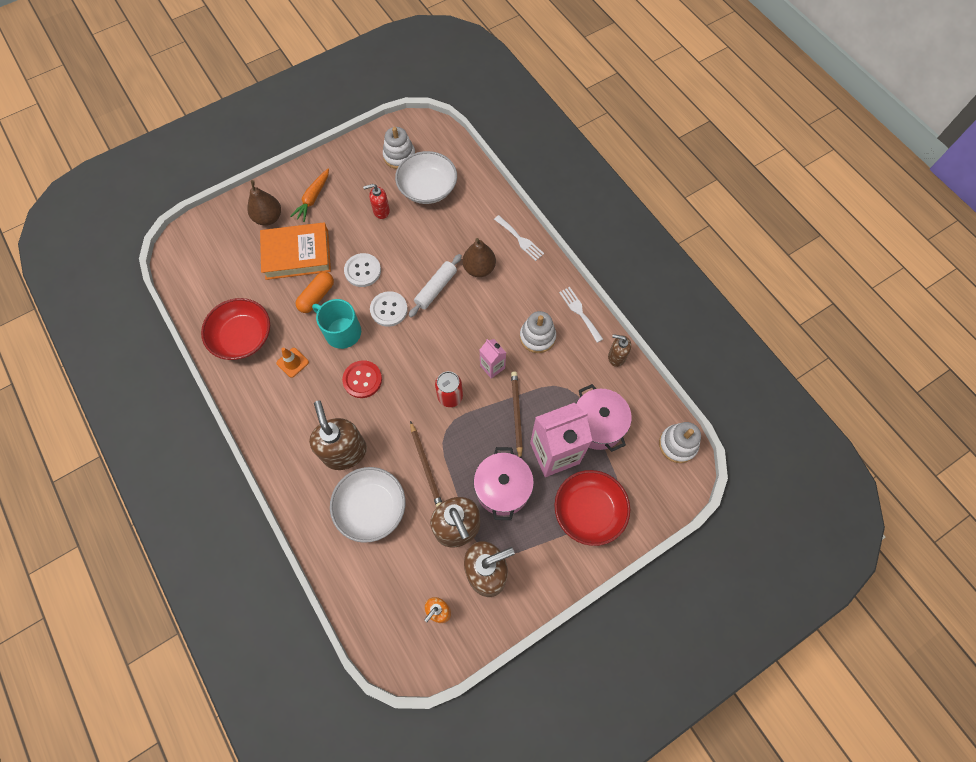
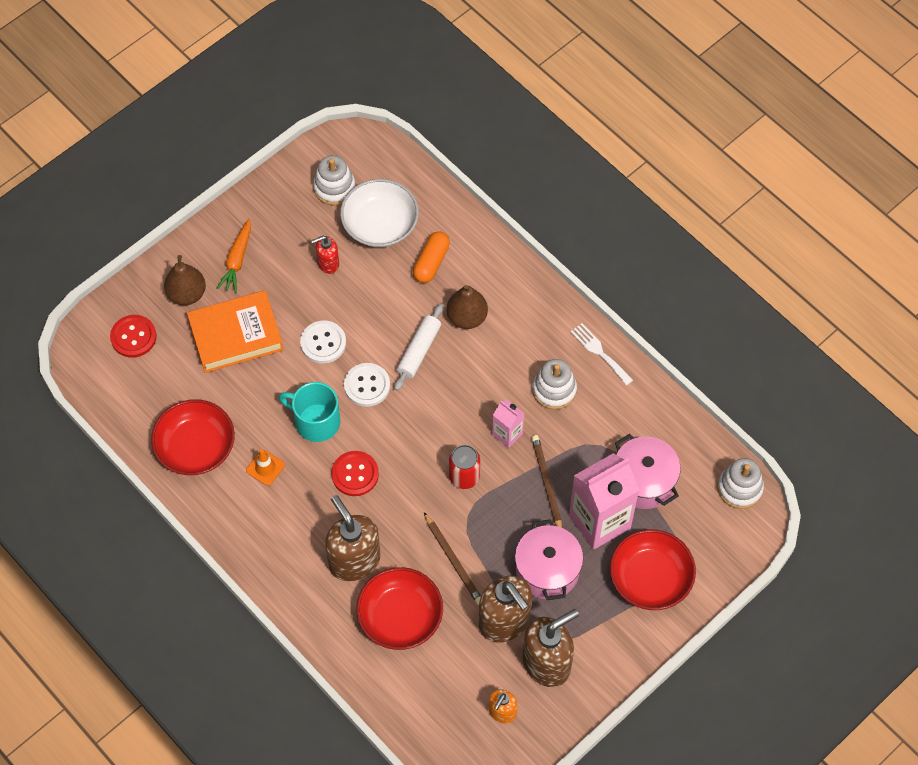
camera: 10 degrees left, 5 degrees down
(219, 244) = (133, 337): none -> red button
(317, 296) = (274, 383): orange capsule -> orange capsule (431, 262)
(371, 508) = (400, 616): white bowl -> red bowl
(520, 239) = (510, 273): white fork -> none
(616, 357) = (652, 399): brown soap dispenser -> none

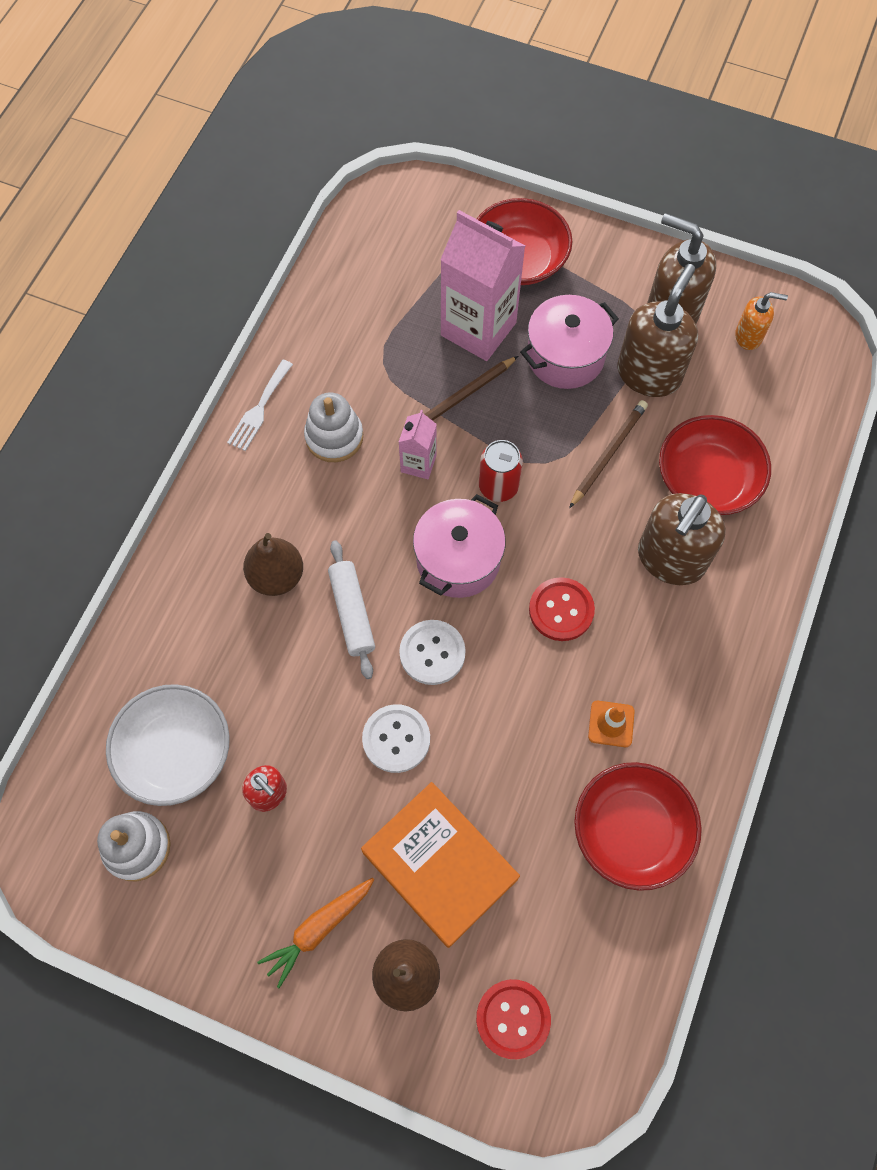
camera: 115 degrees left, 5 degrees up
(237, 260) = (318, 929): orange carrot -> orange carrot turned 150 degrees clockwise
(316, 421) = (514, 692): turquoise mug -> none
(419, 351) = (352, 612): white rolling pin -> white rolling pin turned 75 degrees clockwise
(431, 262) = (211, 656): orange capsule -> none
(643, 481) = (407, 305): pink pot -> pink pot (458, 560)
(739, 488) = (368, 216): white stacking toy -> none

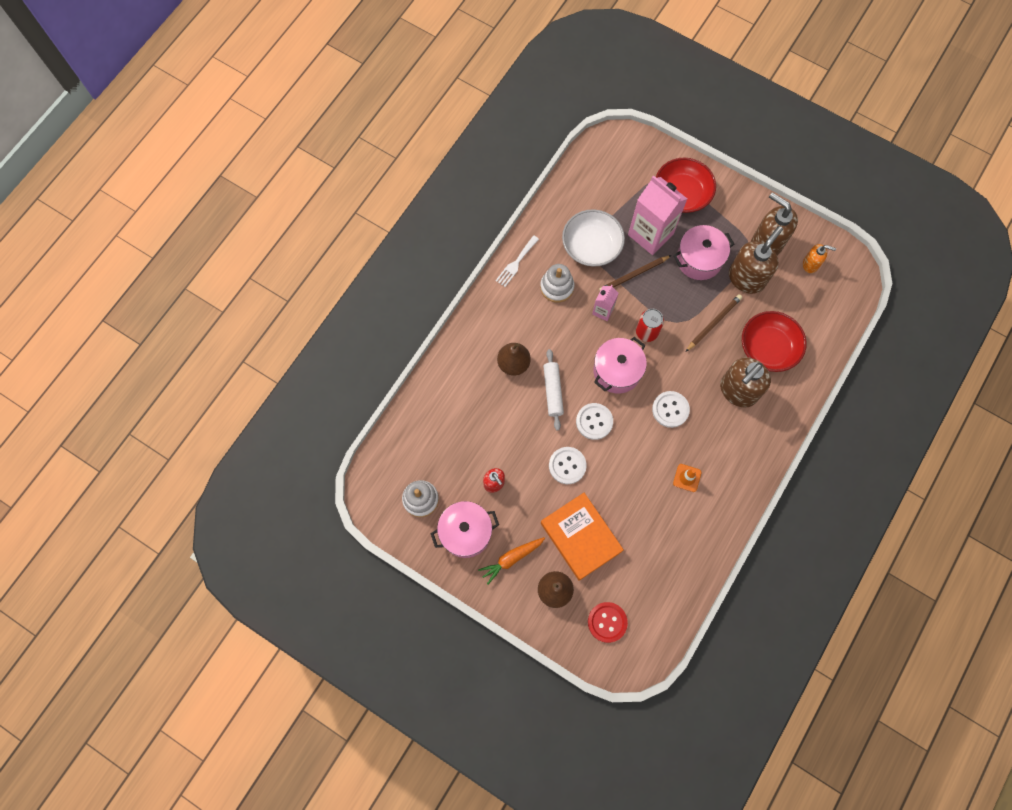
camera: 10 degrees right, 5 degrees up
(176, 752) = (447, 452): white bowl -> white bowl (591, 246)
(227, 895) = (465, 532): none -> pink pot
(561, 610) = (670, 409): red button -> white button
(631, 831) = (687, 537): red bowl -> none

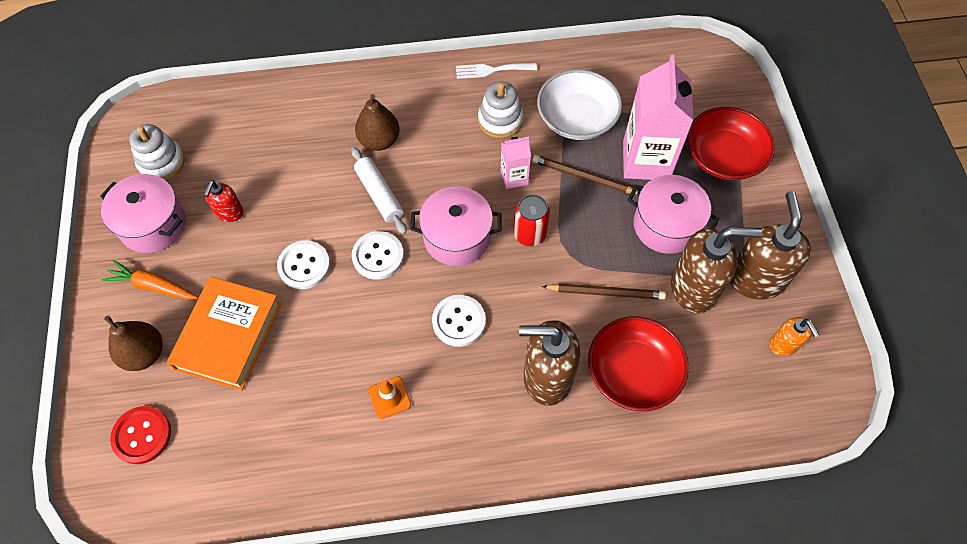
camera: 50 degrees right, 10 degrees down
(553, 391) = (379, 195): white rolling pin -> white rolling pin turned 75 degrees counterclockwise

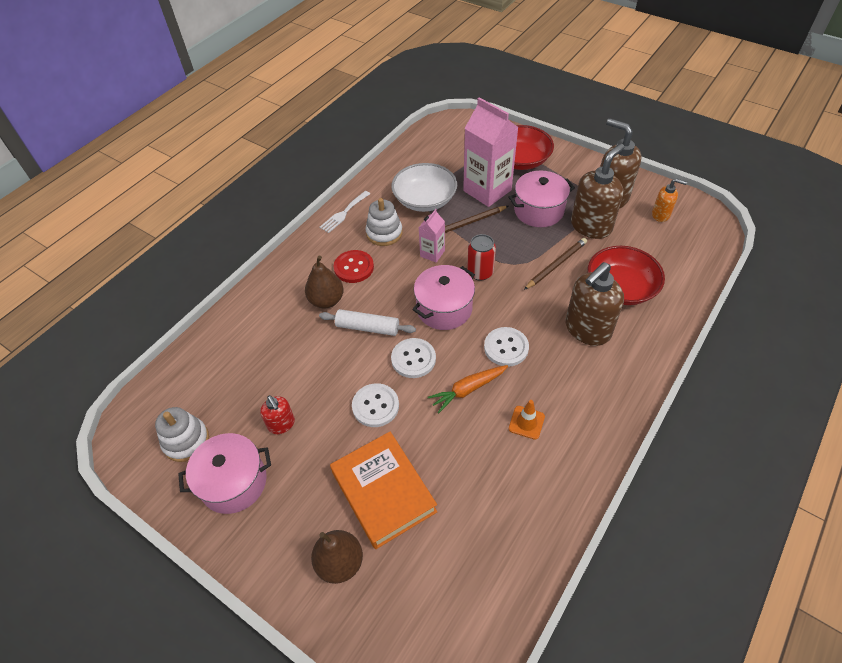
camera: 45 degrees left, 10 degrees down
(142, 435) = (410, 611): red button -> red button (354, 267)
(153, 286) = (287, 517): orange carrot -> orange carrot (468, 390)

